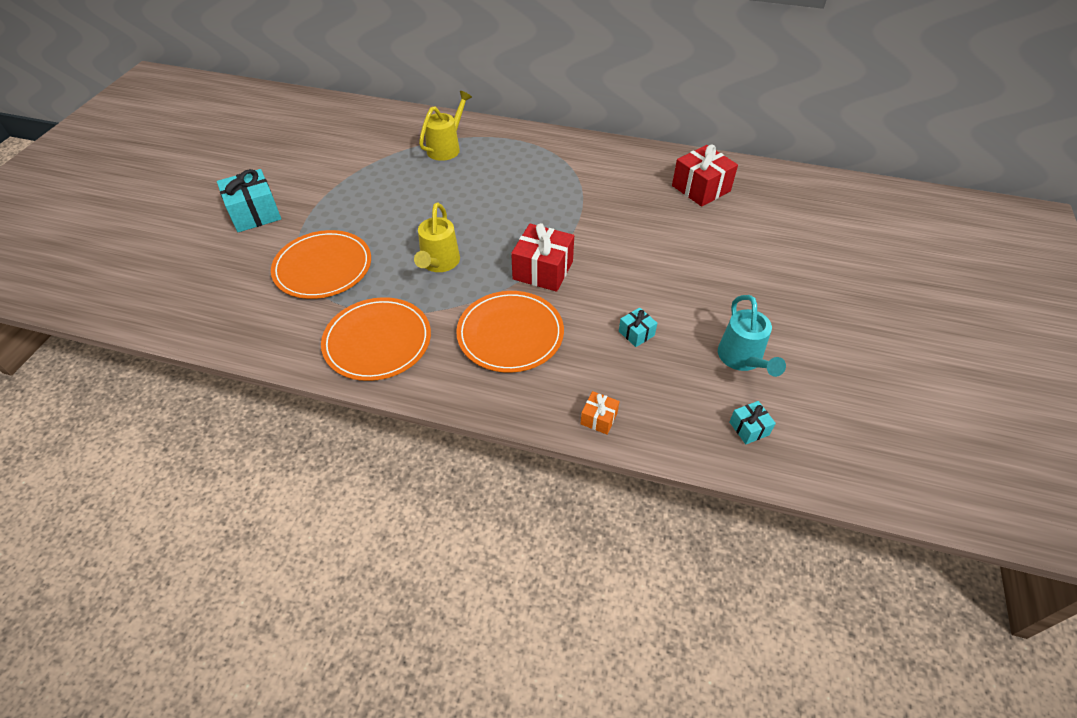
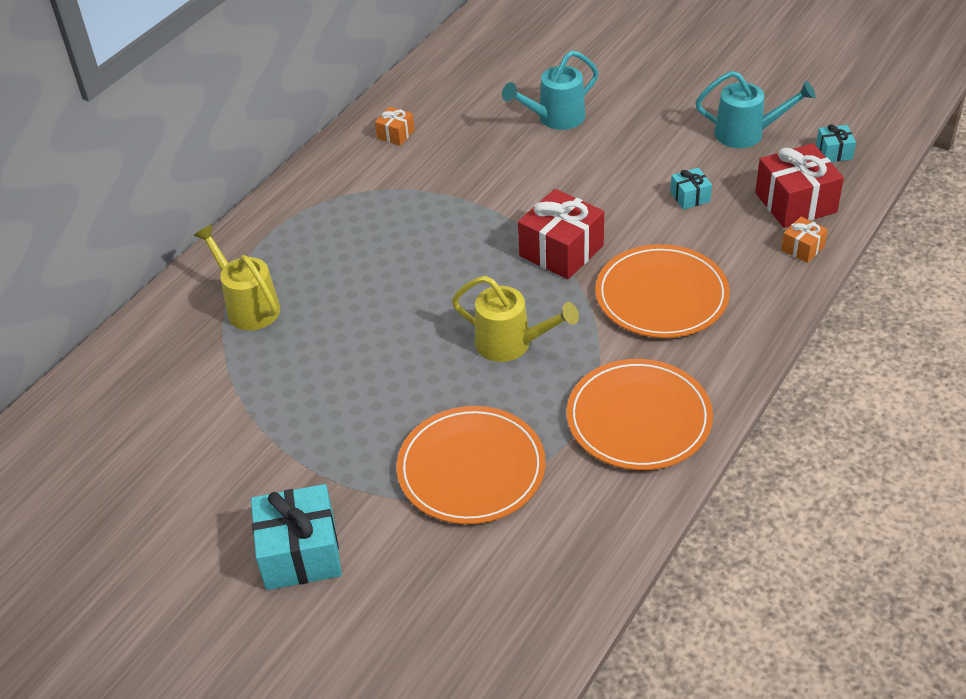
camera: 70 degrees left, 5 degrees down
(636, 166) = (395, 134): none -> orange gift
(697, 238) = (555, 118): none -> turquoise watering can
(701, 188) = (466, 94): red gift -> red gift (795, 203)

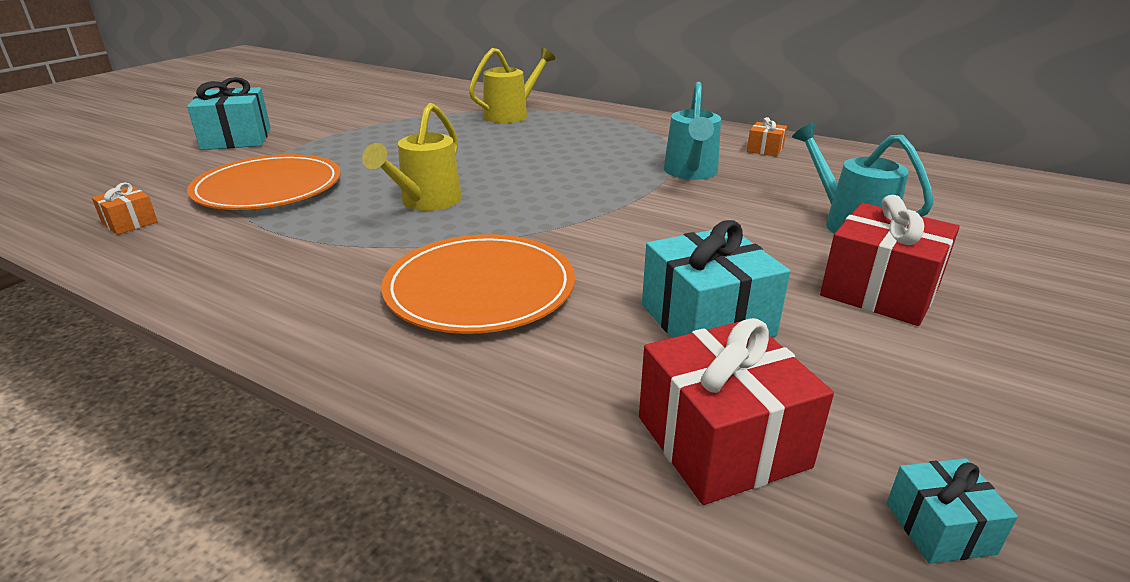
camera: 85 degrees right, 15 degrees down
(561, 251) = (576, 226): red gift -> red gift (880, 291)
(639, 418) = (267, 267): orange plate -> none
(690, 197) = (707, 320): turquoise gift -> turquoise gift, size x1.98
(747, 134) = (926, 392): turquoise watering can -> turquoise watering can (690, 173)
(802, 248) = (579, 438): orange gift -> orange gift (130, 223)

